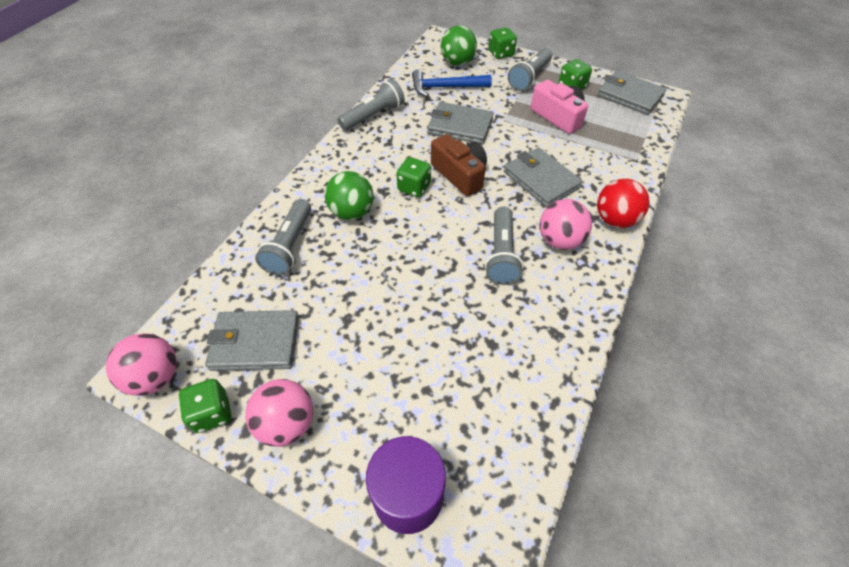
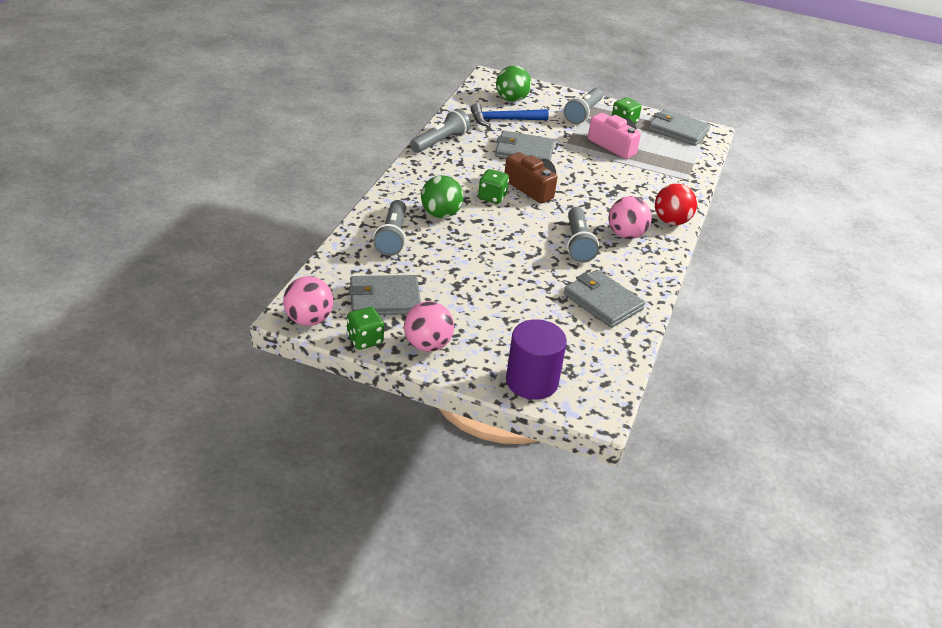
camera: 10 degrees left, 15 degrees down
(501, 53) = (552, 93): green dice -> none
(541, 180) = (604, 193): grey wallet -> grey wallet (602, 302)

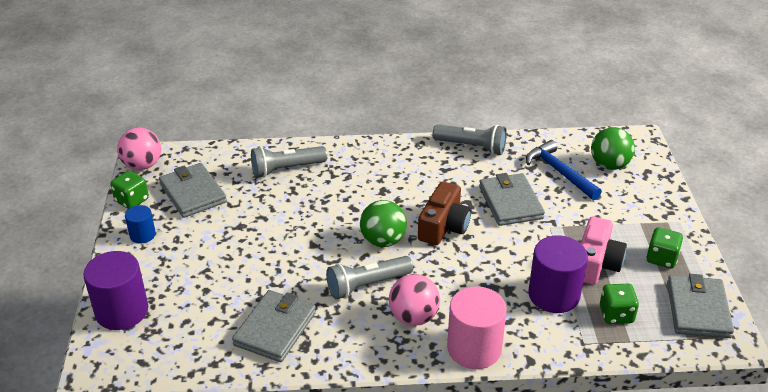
camera: 70 degrees right, 0 degrees up
(427, 345) = (142, 235): pink ball -> blue cylinder
(440, 214) = (345, 184): green ball -> green ball (383, 240)
(492, 197) = (402, 206): green dice -> green dice (616, 314)
(583, 113) = (642, 222): grey flashlight -> none
(635, 172) = (553, 295): none -> purple cylinder
(671, 221) = (474, 348): red ball -> pink cylinder

